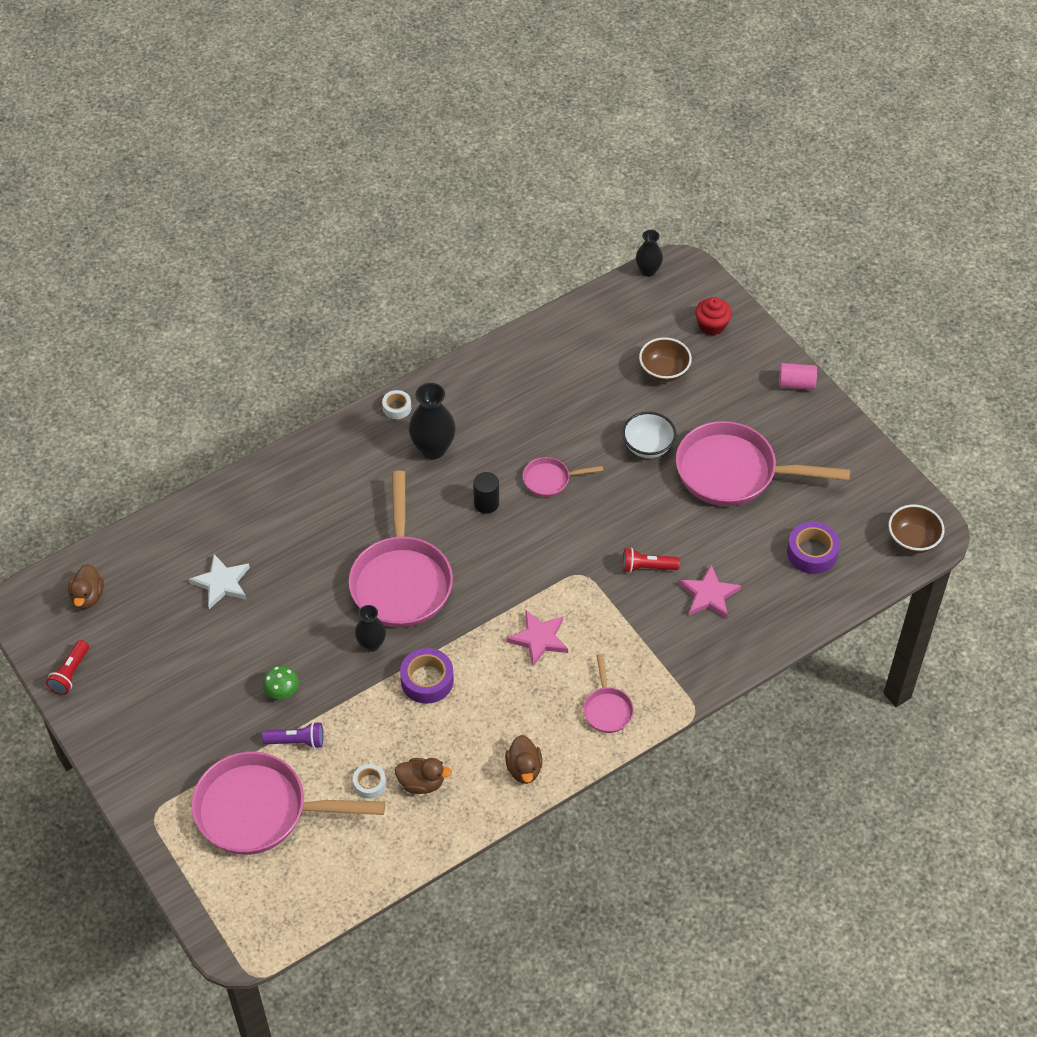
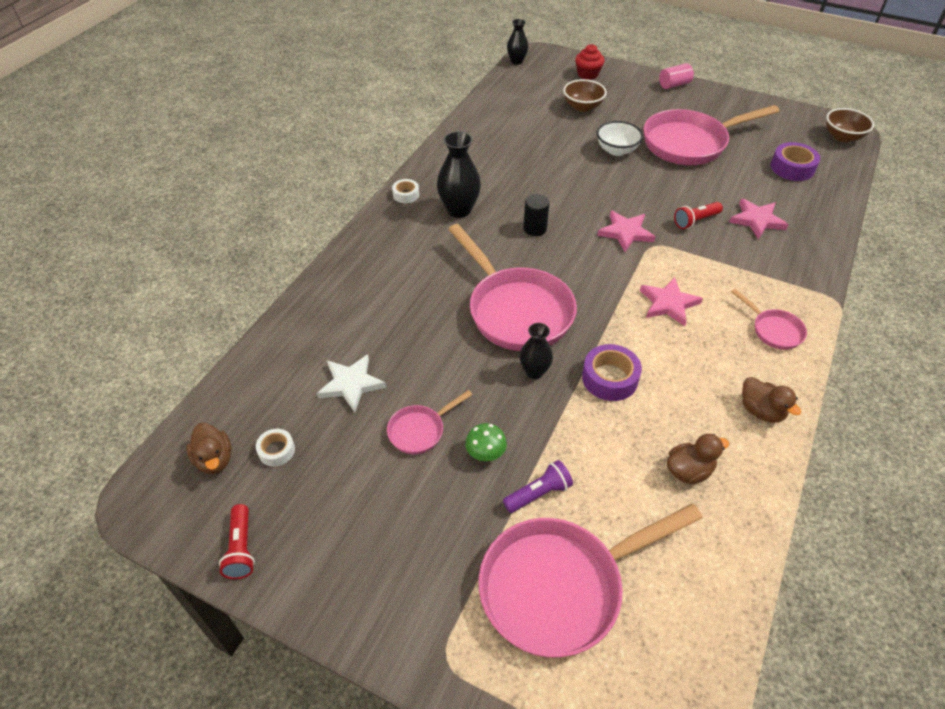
camera: 30 degrees left, 5 degrees down
(369, 784) = (643, 498): white tape -> white tape (276, 450)
(550, 480) = (568, 195): pink pan -> pink pan (420, 430)
(567, 548) = (625, 232): none -> pink star

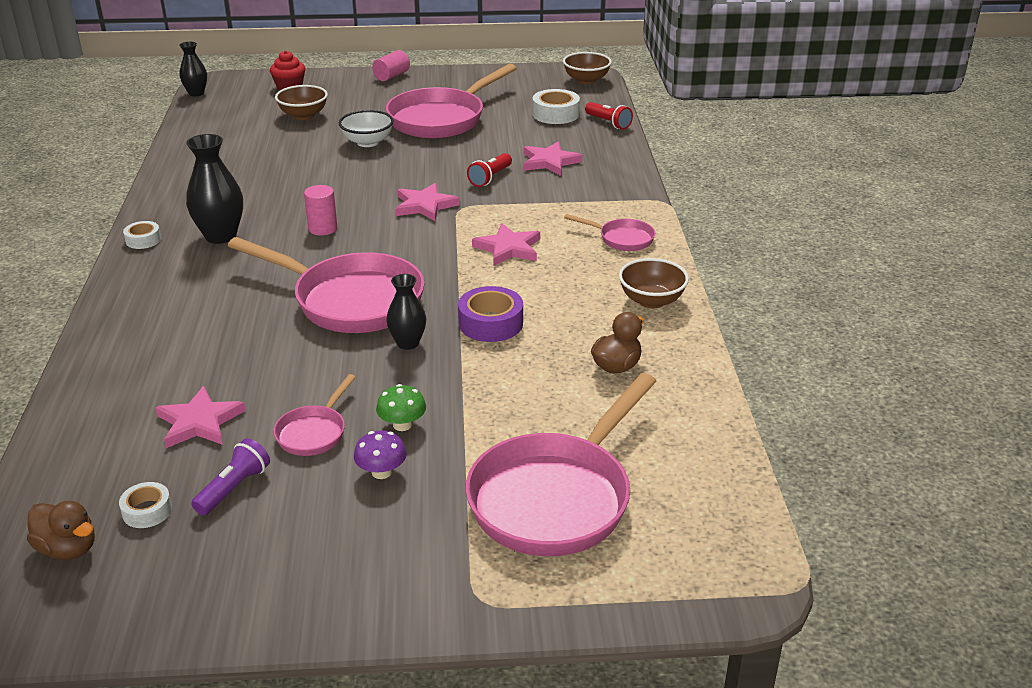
camera: 30 degrees left, 15 degrees down
(241, 548) = (167, 611): red flashlight -> red flashlight (608, 123)
(351, 384) = (199, 422): white star -> pink star
(445, 493) = (381, 472): none -> purple mushroom
(535, 228) = (323, 228): black cylinder -> pink cylinder
(538, 493) = (482, 436): purple flashlight -> purple flashlight (233, 488)
(761, 411) = (651, 301): brown duck -> brown bowl
(792, 168) = (555, 114): purple tape -> white tape

